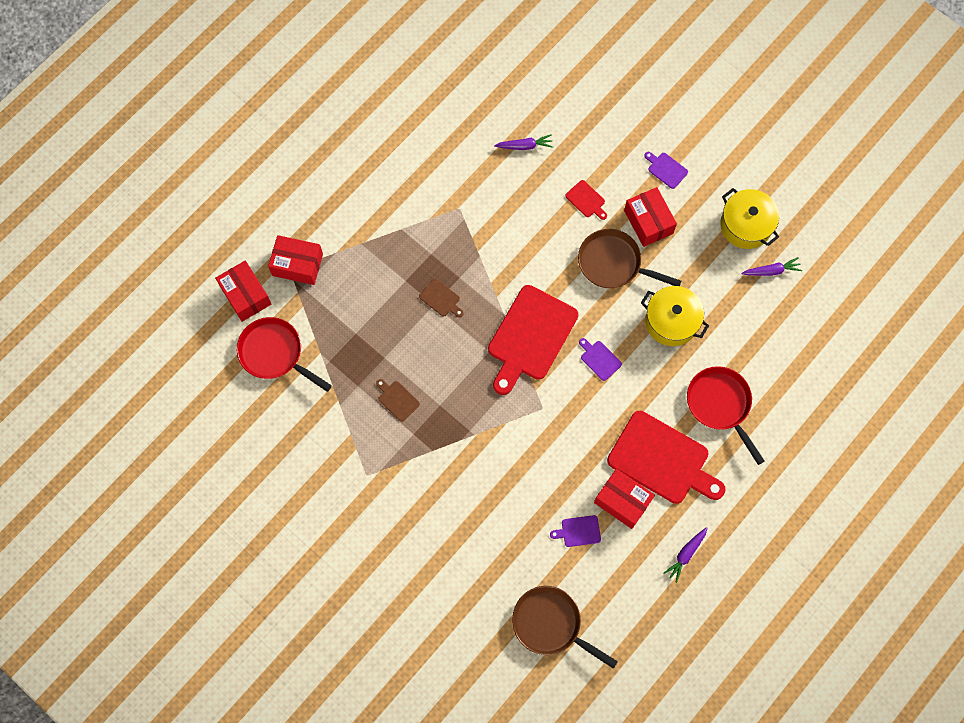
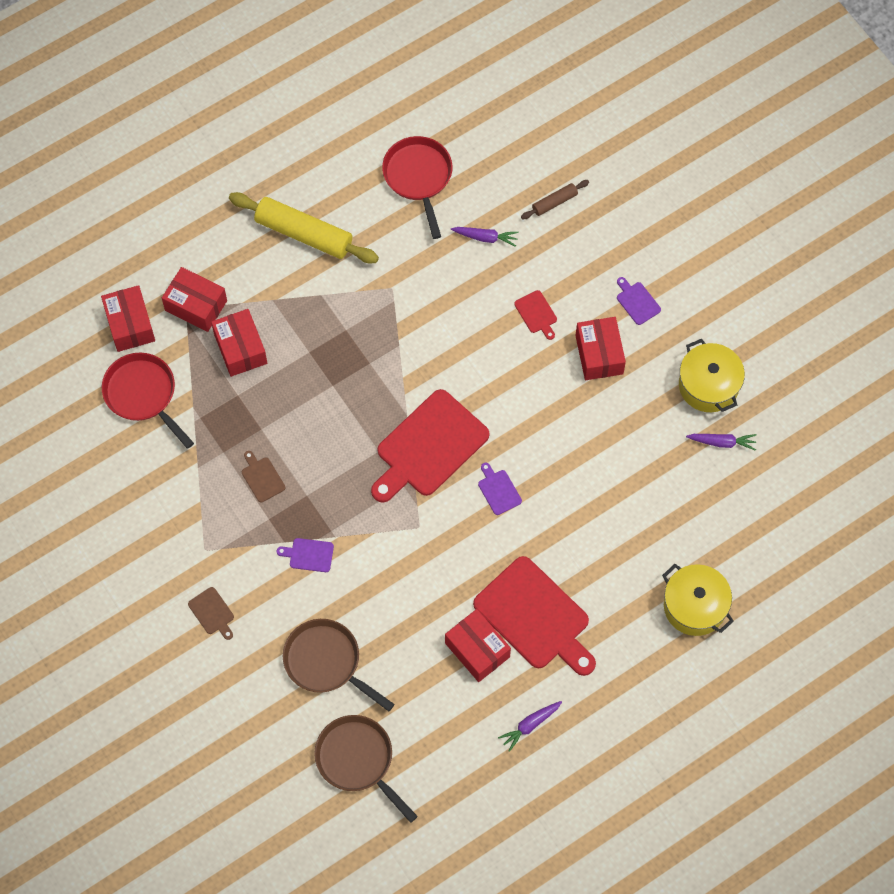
camera: 15 degrees right, 5 degrees down
(346, 292) = (240, 349): none -> red box
(371, 180) = (304, 234): none -> yellow rolling pin
(441, 299) = (342, 381): brown cutting board -> brown cutting board (212, 612)
(573, 102) = (554, 202): none -> brown rolling pin
(578, 531) = (419, 669): purple cutting board -> purple cutting board (309, 555)
(613, 263) = (546, 390): brown pan -> brown pan (326, 662)
(671, 321) = (592, 469): yellow pot -> yellow pot (695, 606)
(720, 405) = (619, 574): red pan -> red pan (418, 177)

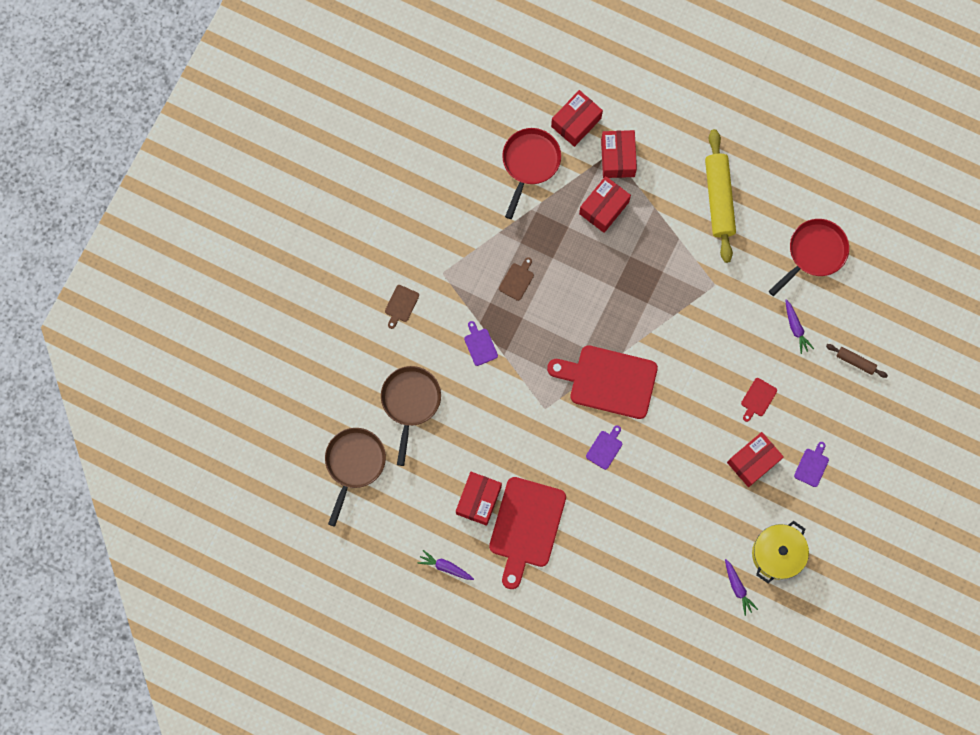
camera: 60 degrees right, 10 degrees up
(695, 606) = (600, 635): yellow pot -> none

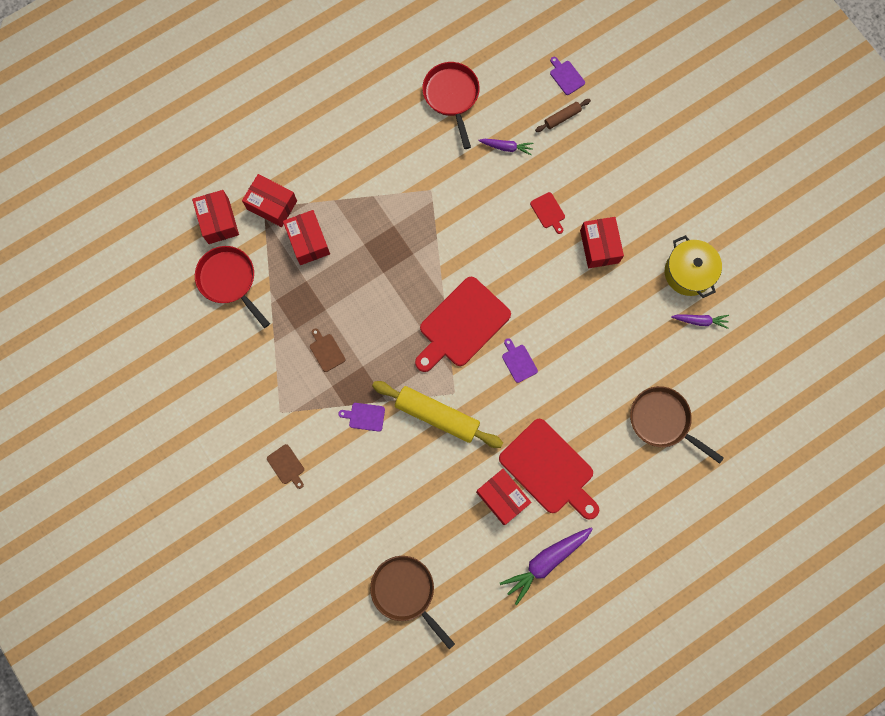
camera: 60 degrees left, 0 degrees up
(410, 402) = (379, 508): brown pan -> brown pan (662, 421)
(445, 567) = (546, 561): purple carrot -> purple carrot, size x1.78
(718, 198) = (359, 144): yellow rolling pin -> yellow rolling pin (437, 416)
(812, 466) = (630, 202): purple cutting board -> purple cutting board (566, 76)

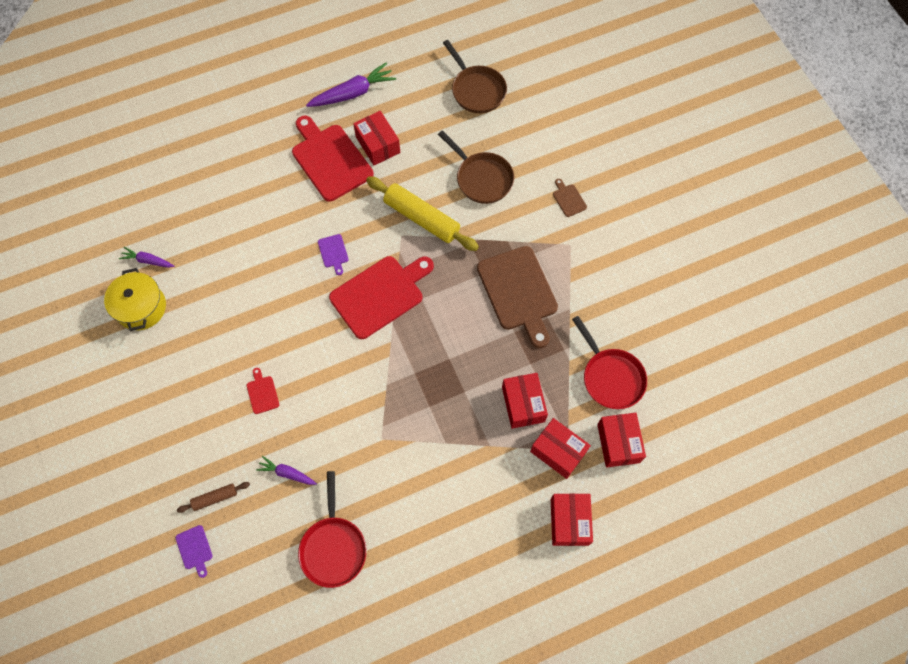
camera: 170 degrees left, 10 degrees down
(326, 351) = (518, 292): brown cutting board -> brown cutting board, size x2.39
(365, 416) = (490, 228): purple cutting board -> none
(599, 246) = (221, 348): red box -> red box (569, 522)
(662, 421) = (215, 182): brown pan -> brown pan (482, 178)

